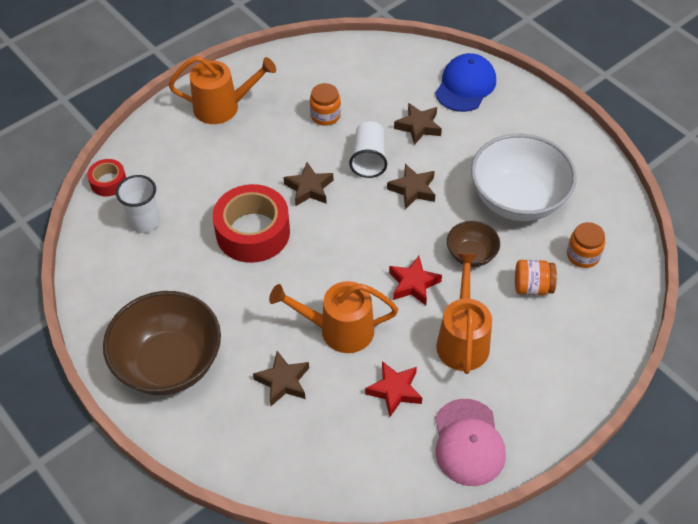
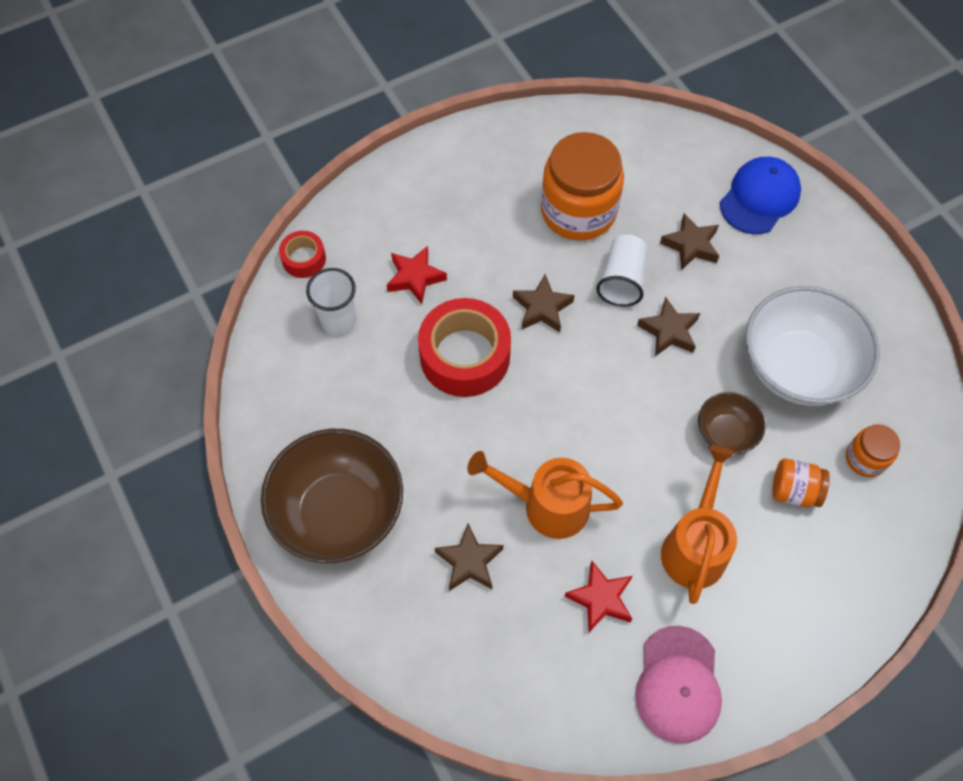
camera: 10 degrees right, 10 degrees up
(223, 107) = (456, 179): orange watering can -> none
(325, 115) = (578, 211): orange jar -> orange jar, size x2.04
(413, 284) = (647, 460): red star -> red star (415, 277)

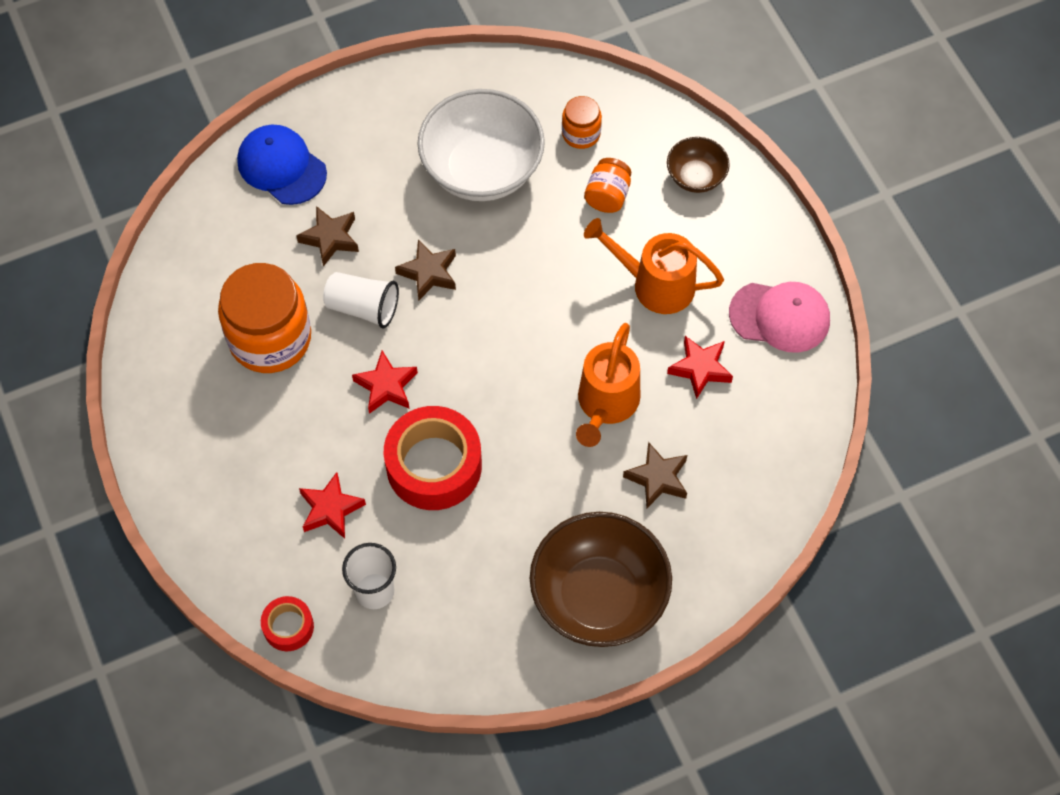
camera: 85 degrees left, 0 degrees up
(542, 308) = (386, 386): brown star -> red star
(726, 433) = (544, 241): brown bowl -> brown bowl (696, 177)

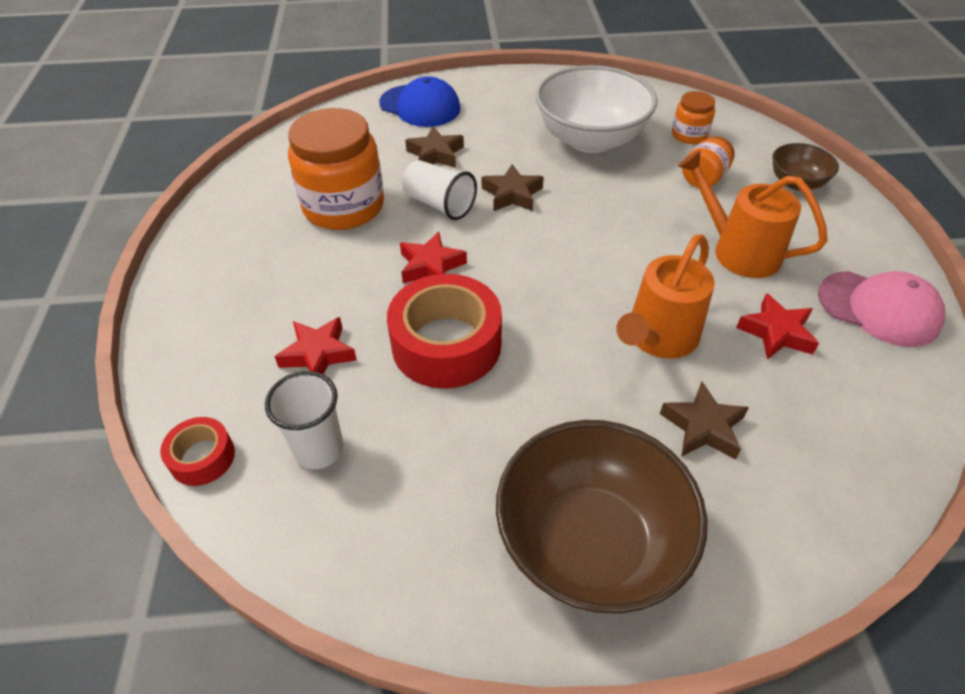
camera: 20 degrees right, 15 degrees down
(281, 167) = (420, 106): blue cap -> blue cap turned 150 degrees clockwise

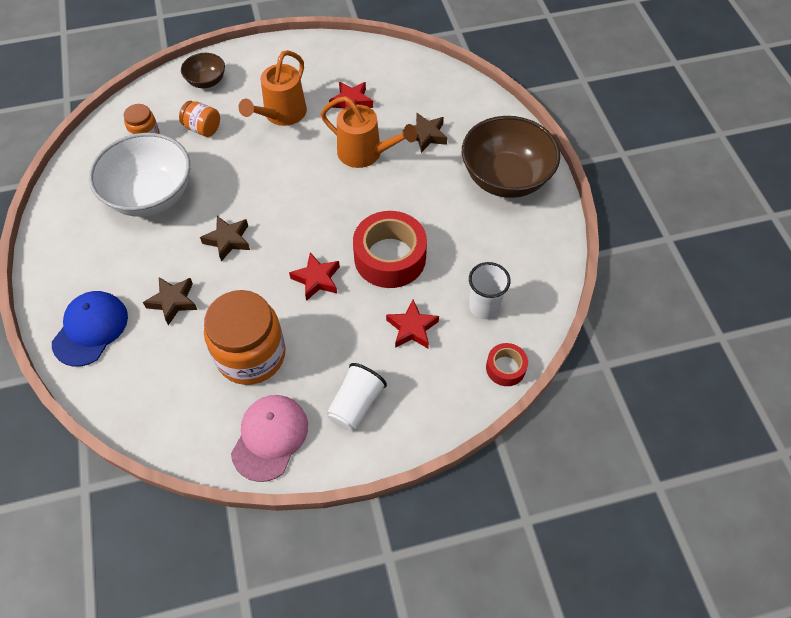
camera: 100 degrees left, 10 degrees up
(439, 204) = (244, 286): white cup -> white cup (356, 404)
(878, 308) = (325, 59): pink cap -> pink cap (270, 437)

